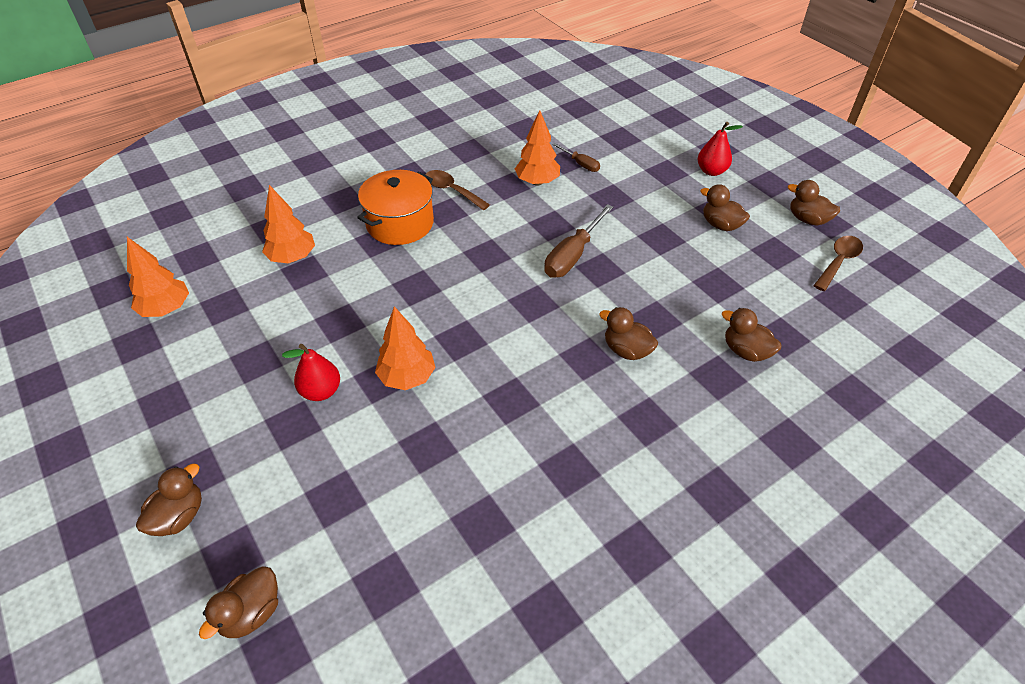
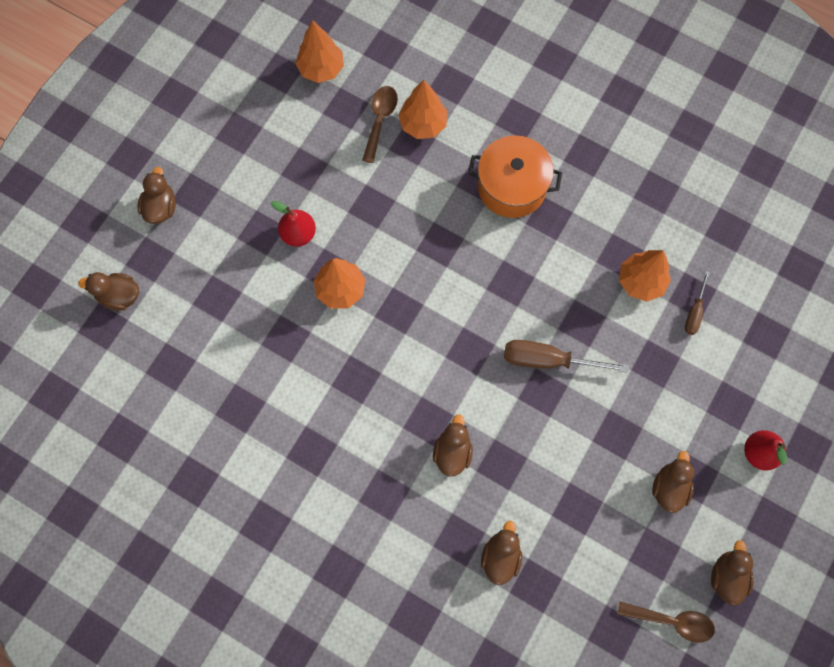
camera: 65 degrees right, 25 degrees up
(179, 516) = (161, 207): brown duck -> brown duck turned 90 degrees counterclockwise
(452, 191) = (583, 208): brown spoon -> brown spoon (380, 120)

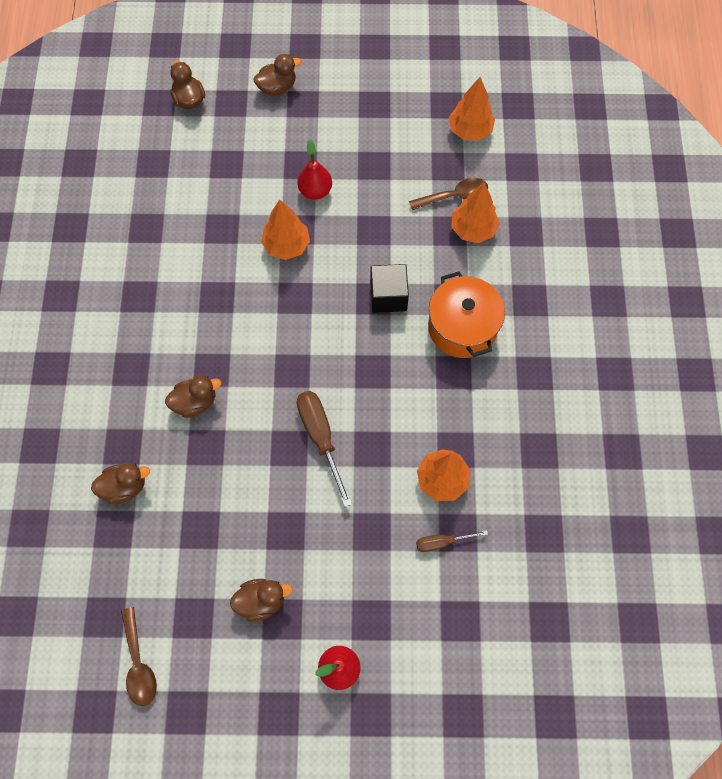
camera: 60 degrees right, 5 degrees down
(446, 230) = (388, 296): none -> black cube
(727, 576) = (205, 695): brown duck -> none

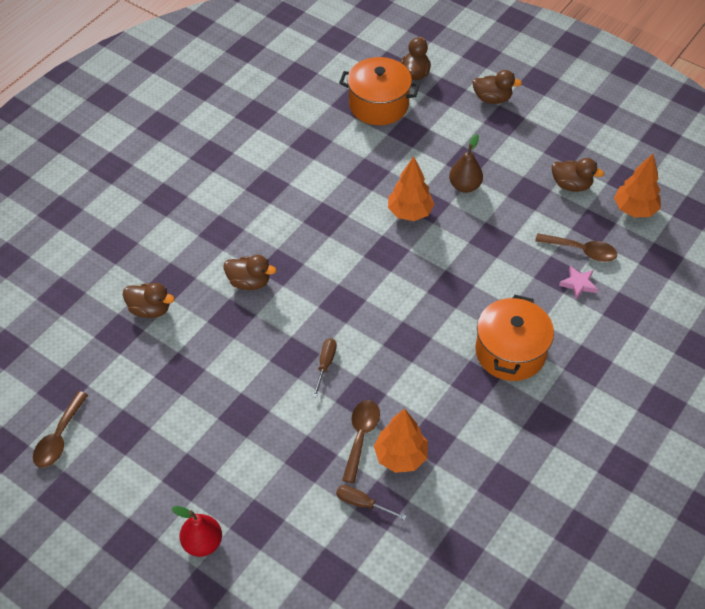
camera: 35 degrees right, 15 degrees down
(179, 151) = (378, 105): none -> orange pot
(261, 601) = (183, 453): brown duck -> brown duck (571, 185)
(315, 191) = (464, 186): red pear -> brown pear
(320, 438) = (325, 364): brown screwdriver -> brown screwdriver, size x0.56
(388, 296) = (464, 294): black cube -> none
(398, 484) = (361, 437): none -> brown spoon
(473, 229) = (578, 284): orange tree -> pink star

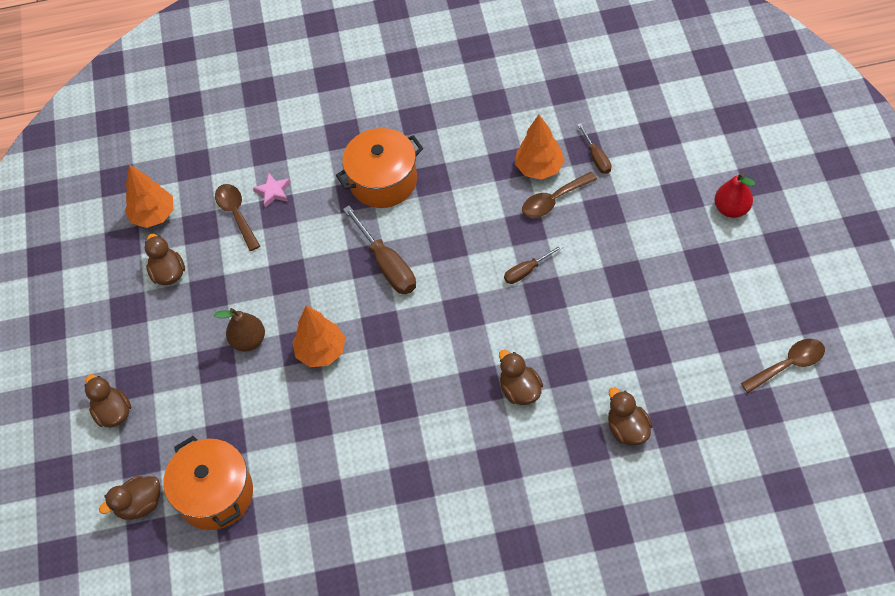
camera: 130 degrees left, 5 degrees up
(432, 295) = (387, 265): none -> brown screwdriver

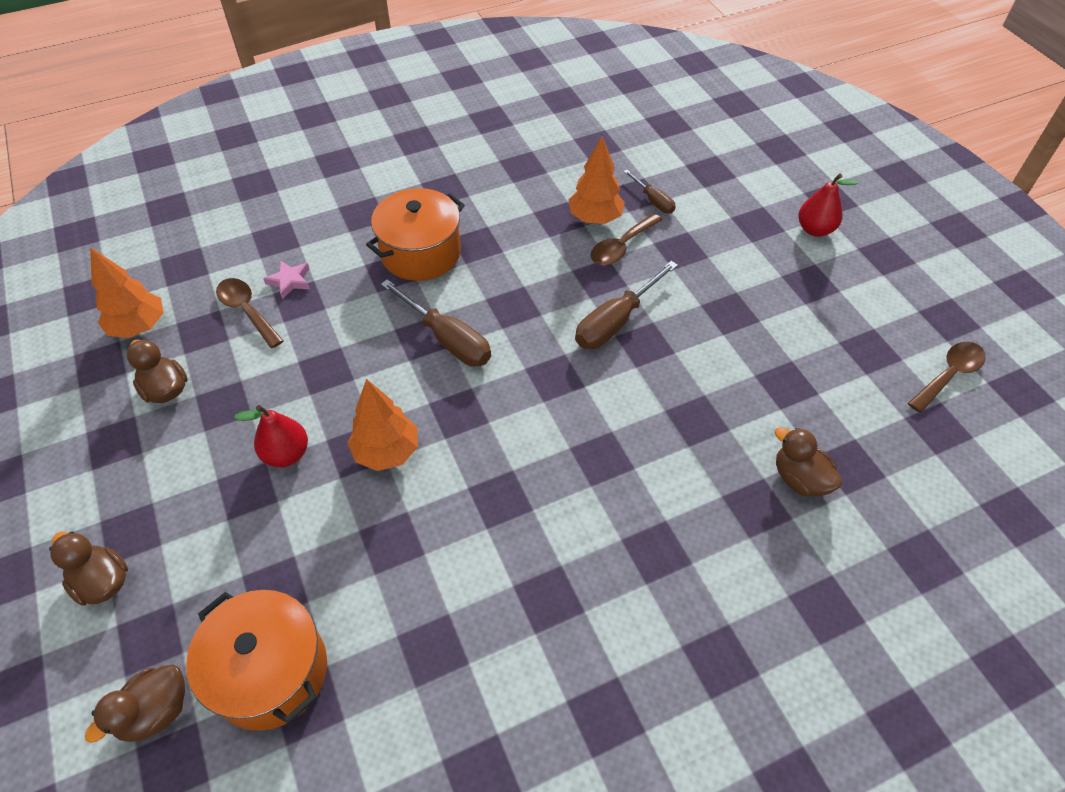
camera: 20 degrees left, 5 degrees down
(248, 341) = (286, 454): brown pear -> red pear
(520, 390) = (652, 455): brown duck -> none
(526, 271) = (615, 321): brown screwdriver -> brown screwdriver, size x1.78

